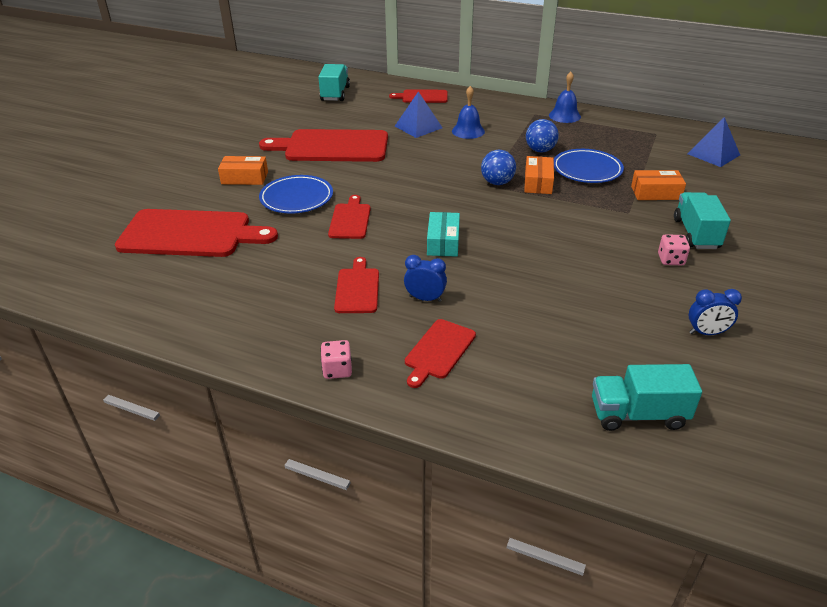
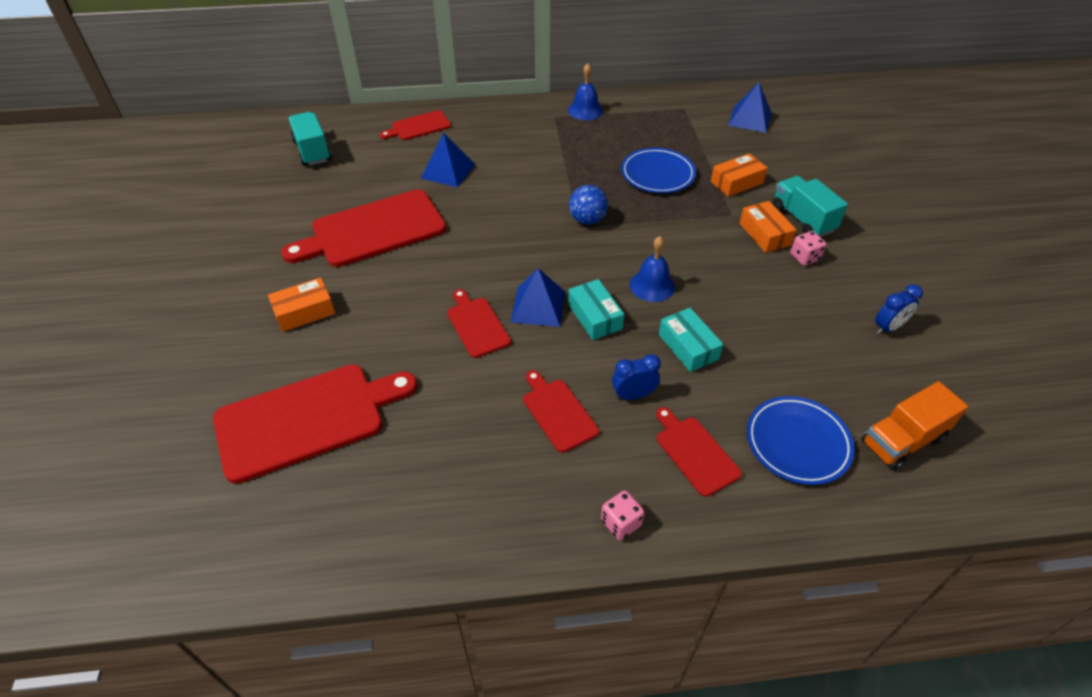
camera: 30 degrees left, 10 degrees up
(296, 198) = (392, 318): blue plate -> blue plate (797, 443)
(406, 223) = (538, 306): none -> blue pyramid
(438, 351) = (695, 452): red cutting board -> red cutting board turned 150 degrees clockwise
(468, 131) = (505, 160): blue bell -> blue bell (652, 285)
(501, 284) = (688, 347): none -> turquoise box
(538, 182) = (625, 206): orange box -> orange box (764, 234)
(540, 150) = (596, 163): blue ball -> none
(638, 414) = (902, 440): turquoise truck -> orange truck

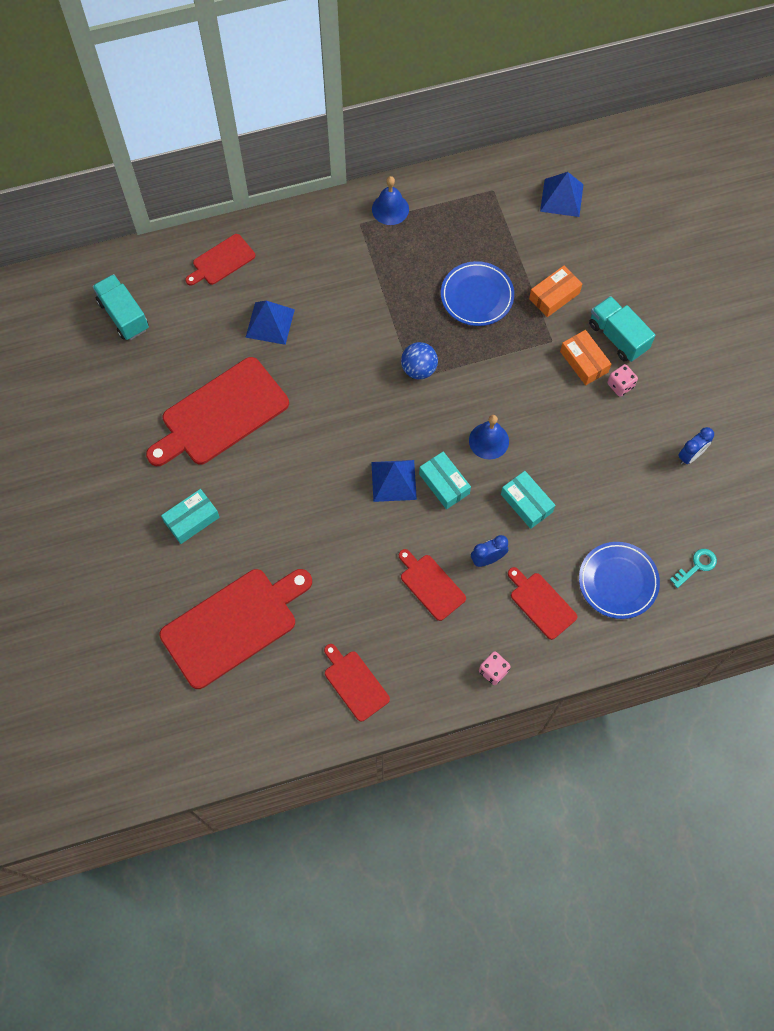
camera: 10 degrees left, 20 degrees up
(304, 312) = (192, 520): orange box -> turquoise box
(477, 325) = (345, 509): red cutting board -> red cutting board (355, 683)
(902, 440) = (696, 566): orange truck -> turquoise key

